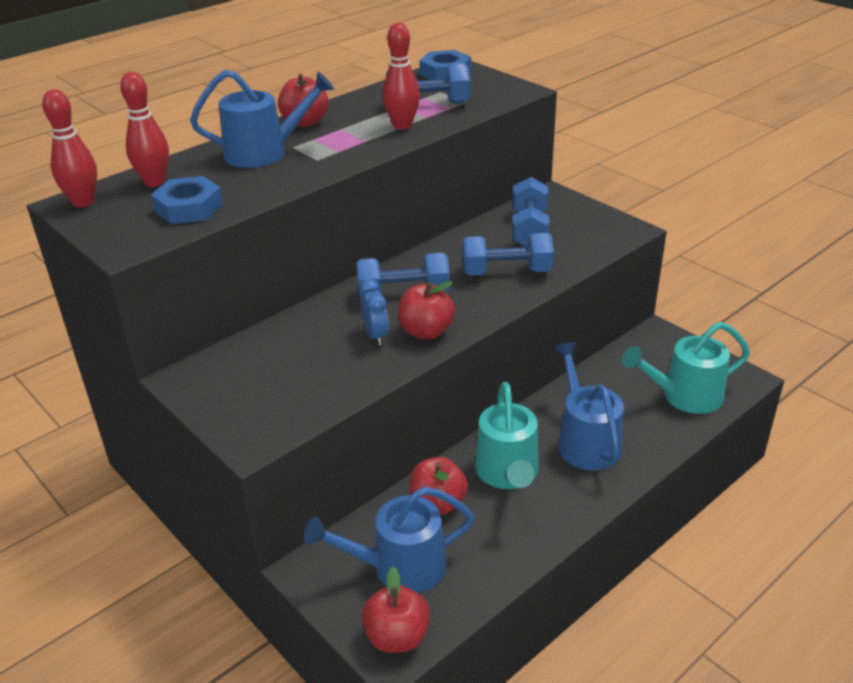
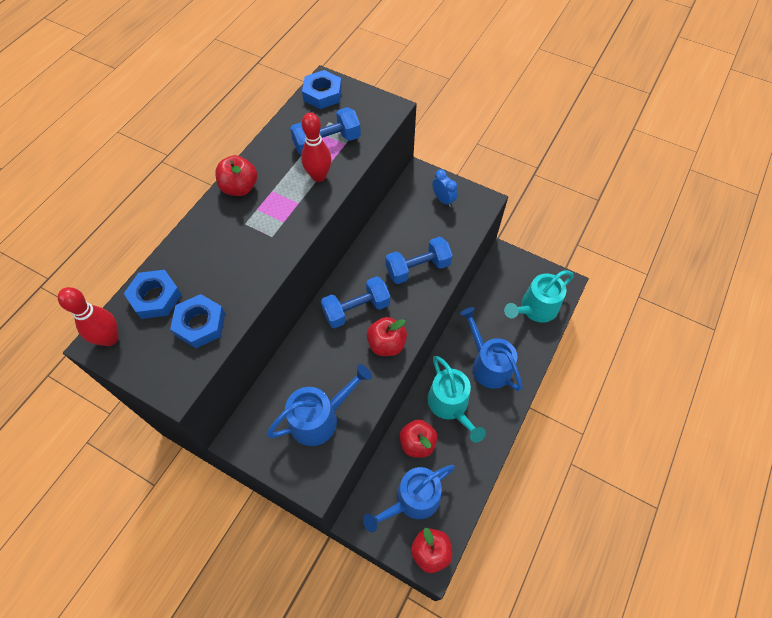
camera: 20 degrees left, 25 degrees up
(154, 182) = (155, 297): red bowling pin -> blue nut
(264, 153) = (226, 237): blue watering can -> blue watering can (319, 418)
(376, 335) = (354, 357): blue clock -> blue clock (443, 200)
(529, 230) = (417, 218): blue dumbbell -> none

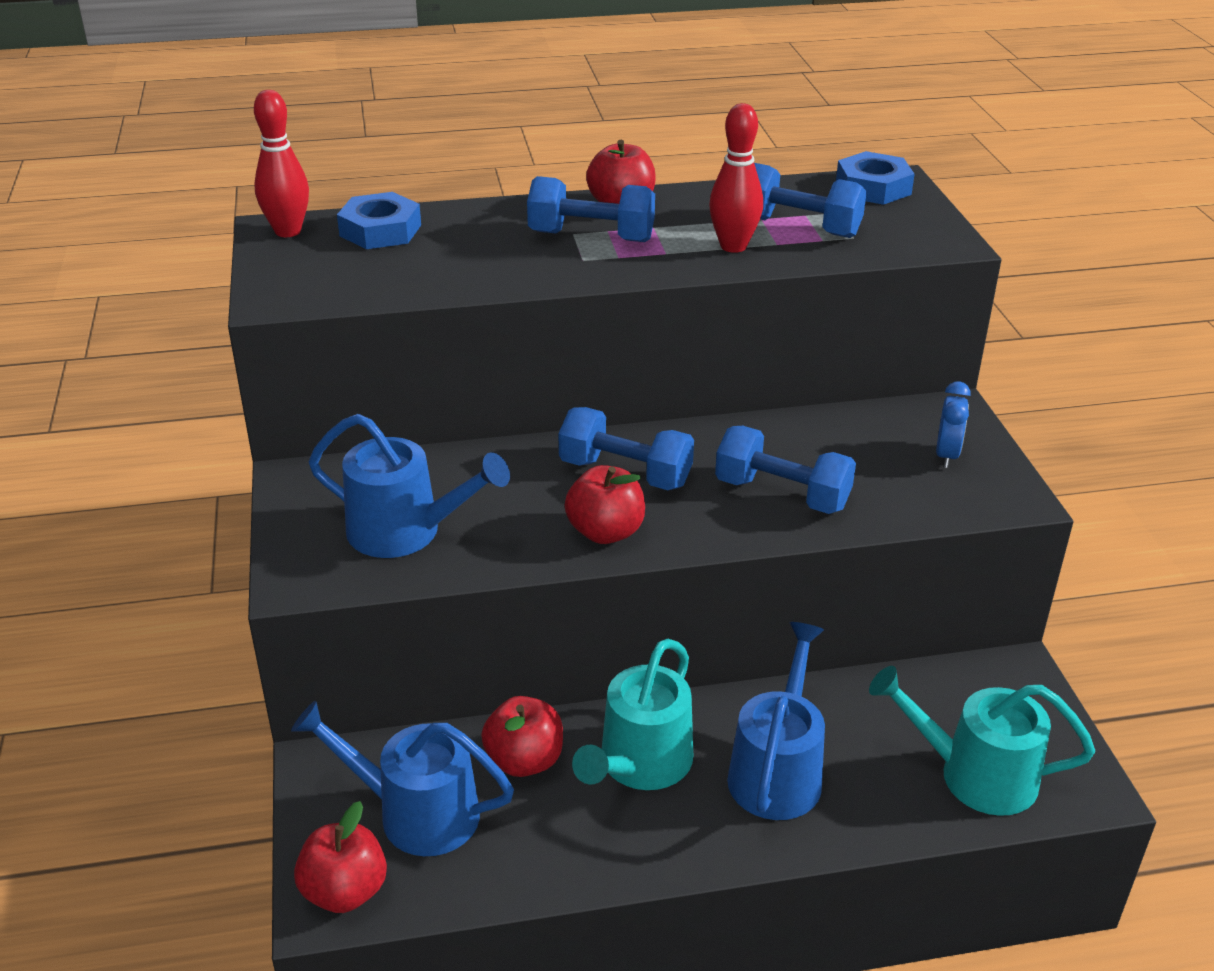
camera: 50 degrees right, 25 degrees down
(200, 324) = (382, 274): blue nut -> none
(255, 219) = (591, 236): none -> blue dumbbell

